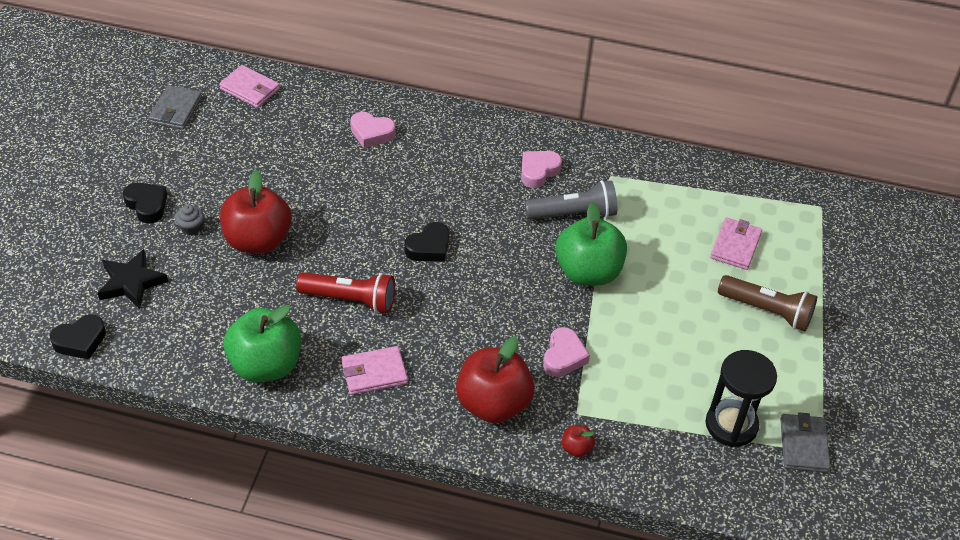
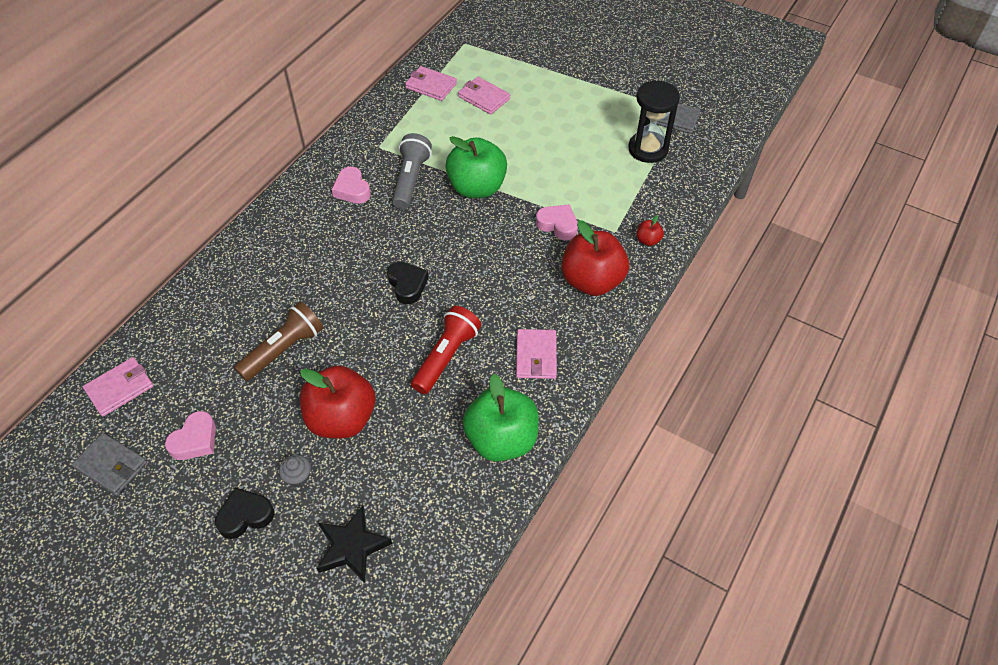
camera: 70 degrees left, 5 degrees up
(80, 341) = (415, 610): black heart -> none
(371, 133) = (243, 297): pink heart -> pink heart (195, 440)
(729, 194) = (431, 86): none -> pink wallet
(767, 311) = (552, 100): brown flashlight -> brown flashlight (284, 350)

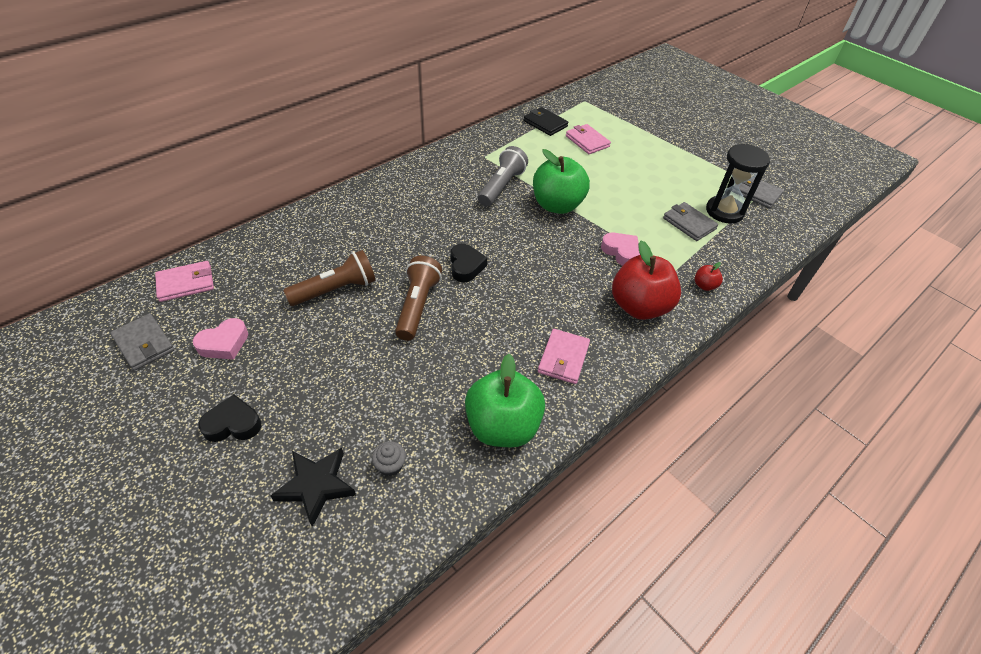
camera: 15 degrees right, 5 degrees down
(298, 477) = (297, 403): grey cupcake -> grey cupcake (390, 465)
(342, 419) = (360, 362): red apple -> none
(352, 189) = (449, 182): pink heart -> none
(375, 343) = (418, 306): none -> brown flashlight
(431, 86) = (545, 124): pink wallet -> black wallet
(446, 357) = (478, 335): red flashlight -> none
(616, 173) = (689, 223): none -> grey wallet

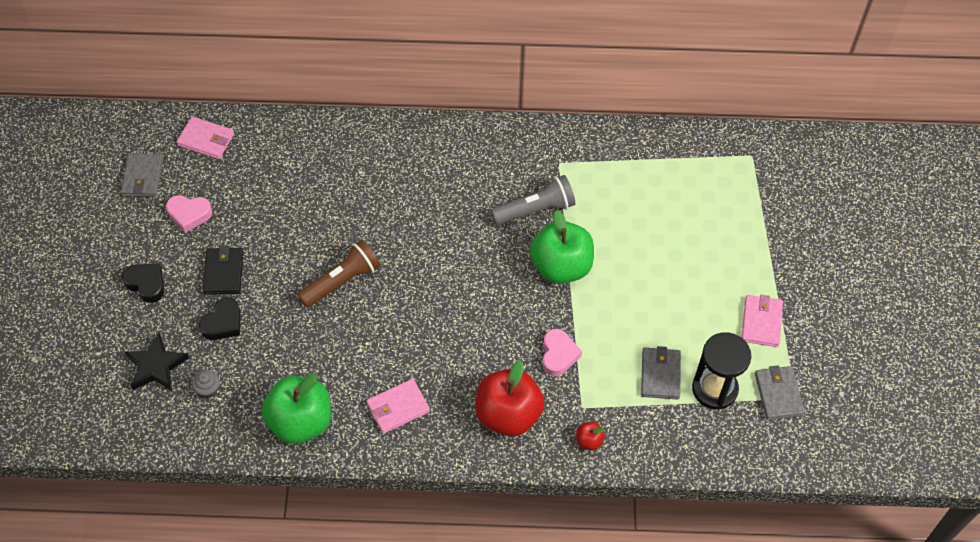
camera: 45 degrees right, 10 degrees up
(336, 290) = (299, 222): brown flashlight -> none
(466, 266) = (414, 272): black heart -> black heart (223, 323)
(545, 124) = (668, 160): black wallet -> black wallet (223, 272)
(587, 141) = (684, 212): pink wallet -> pink wallet (761, 322)

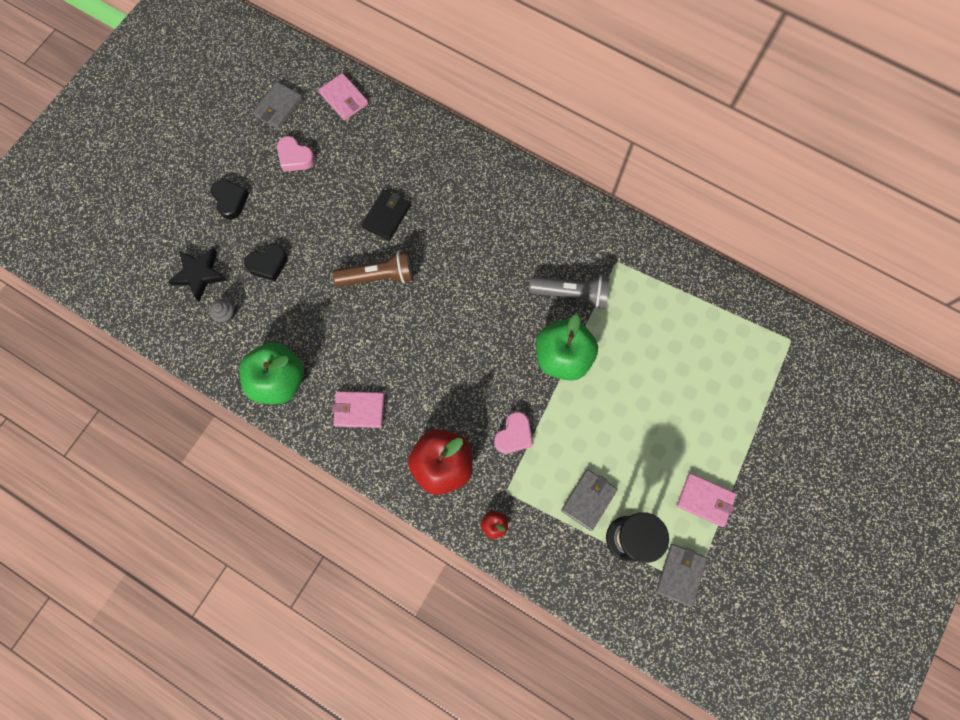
camera: 30 degrees right, 15 degrees up
(223, 272) = (293, 221): black wallet -> black wallet (386, 216)
(761, 322) = (705, 500): pink wallet -> pink wallet turned 75 degrees clockwise

